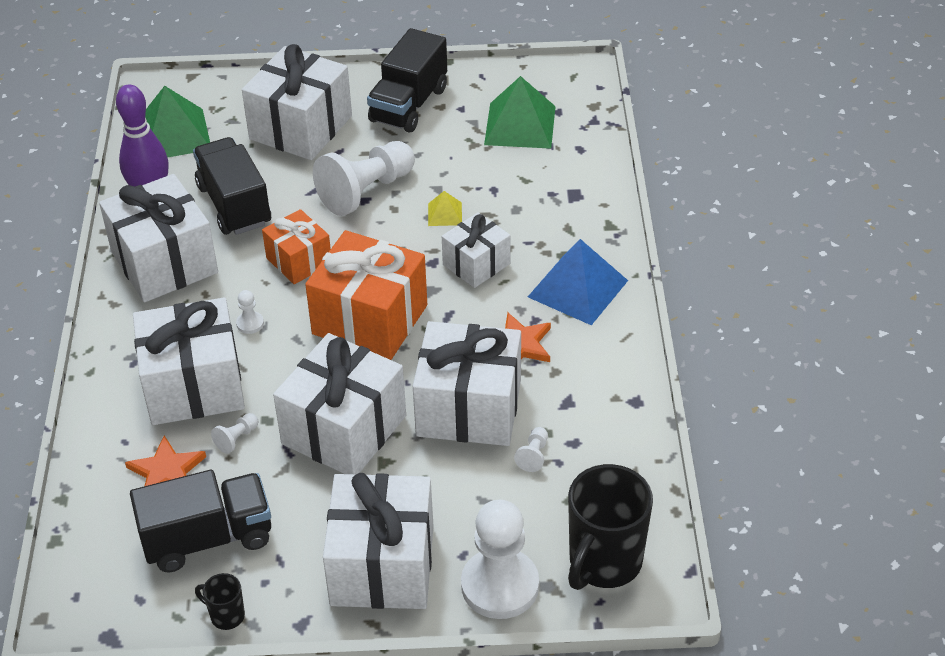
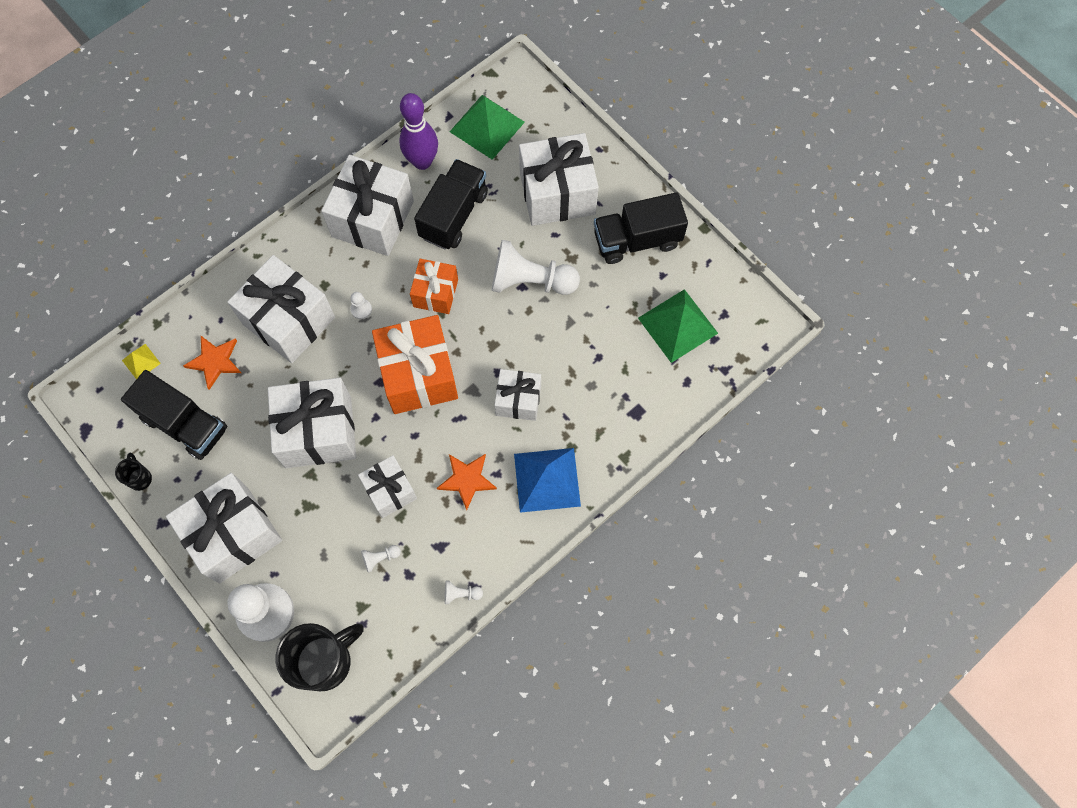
camera: 50 degrees right, 25 degrees up
(237, 438) = (267, 378): white pawn -> white pawn (461, 594)
(445, 214) = (549, 345): yellow pyramid -> yellow pyramid (141, 361)
(469, 408) = (390, 490): white gift -> white gift, size x0.58
(604, 563) = (326, 661): black mug -> black mug turned 150 degrees clockwise

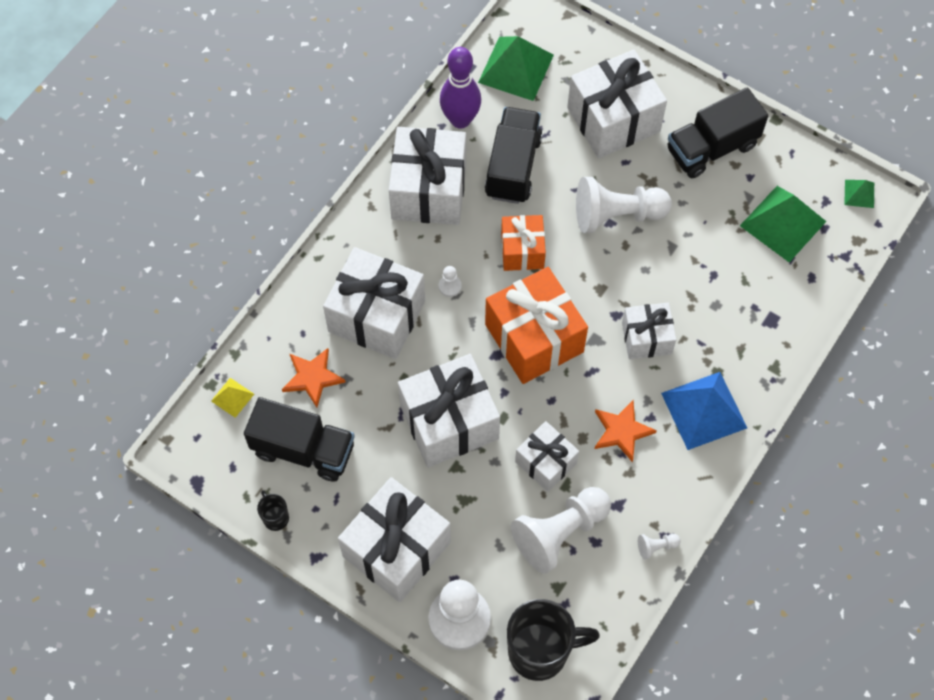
camera: 15 degrees left, 5 degrees down
(326, 661) = (540, 651): black mug -> black mug turned 45 degrees clockwise
(380, 558) = (560, 533): white pawn -> white pawn, size x2.45
(757, 315) = (859, 193): none -> green pyramid

